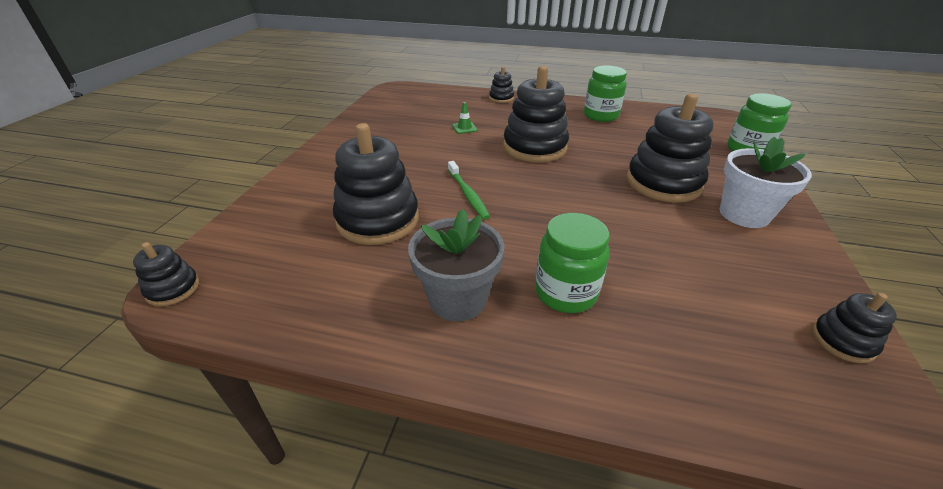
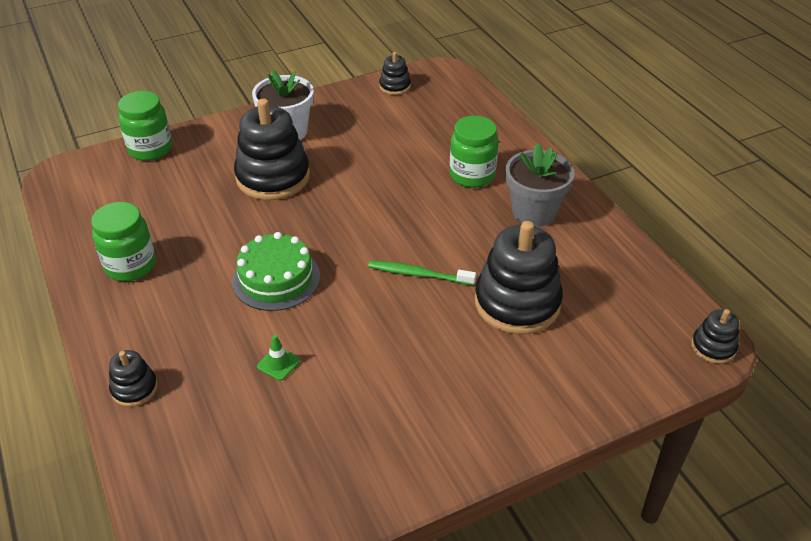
camera: 130 degrees left, 5 degrees up
(468, 194) = (418, 274): green toothbrush -> green toothbrush turned 105 degrees counterclockwise
(534, 147) = (276, 279): black stacking toy -> green cake

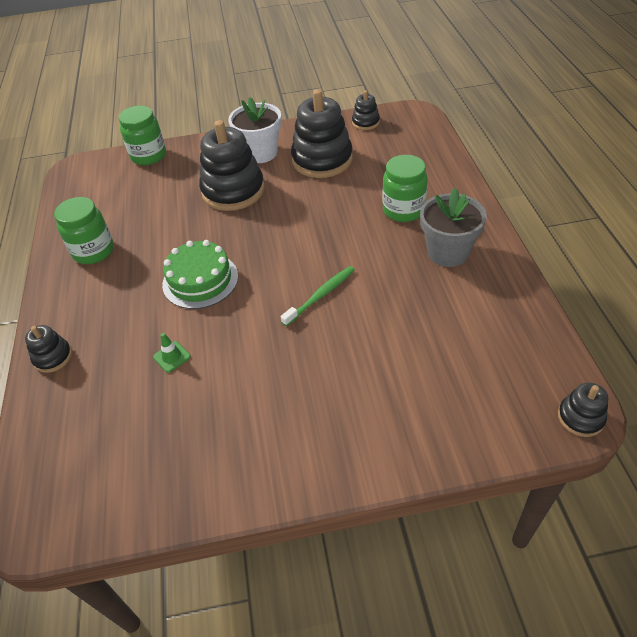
camera: 20 degrees right, 5 degrees up
(418, 274) = (321, 295): green toothbrush -> green toothbrush turned 105 degrees clockwise
(517, 303) = (399, 337): black stacking toy -> black stacking toy (322, 160)

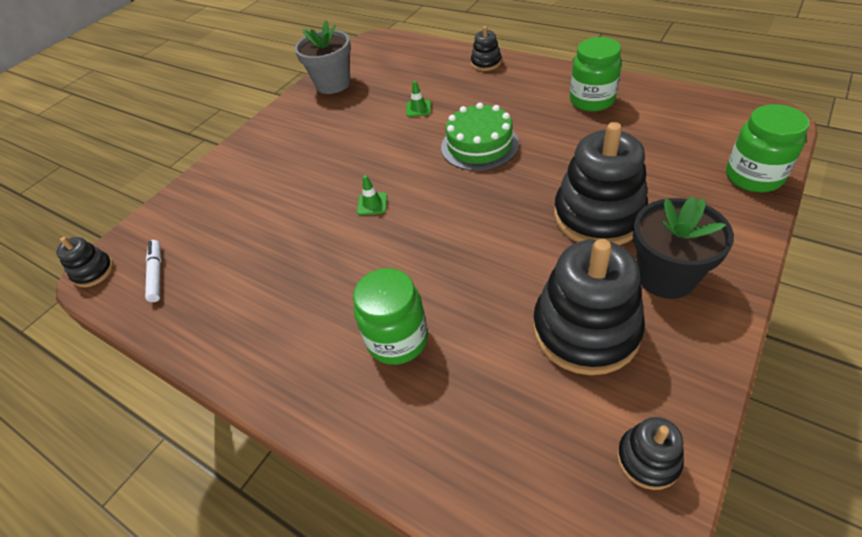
camera: 135 degrees right, 0 degrees up
(260, 153) = (666, 276): white flower pot -> black flower pot
(321, 295) = (372, 204): green toothbrush -> green traffic cone
(448, 252) = (298, 326): grey flower pot -> grey flower pot (333, 84)
(522, 367) = (157, 274): none -> white marker

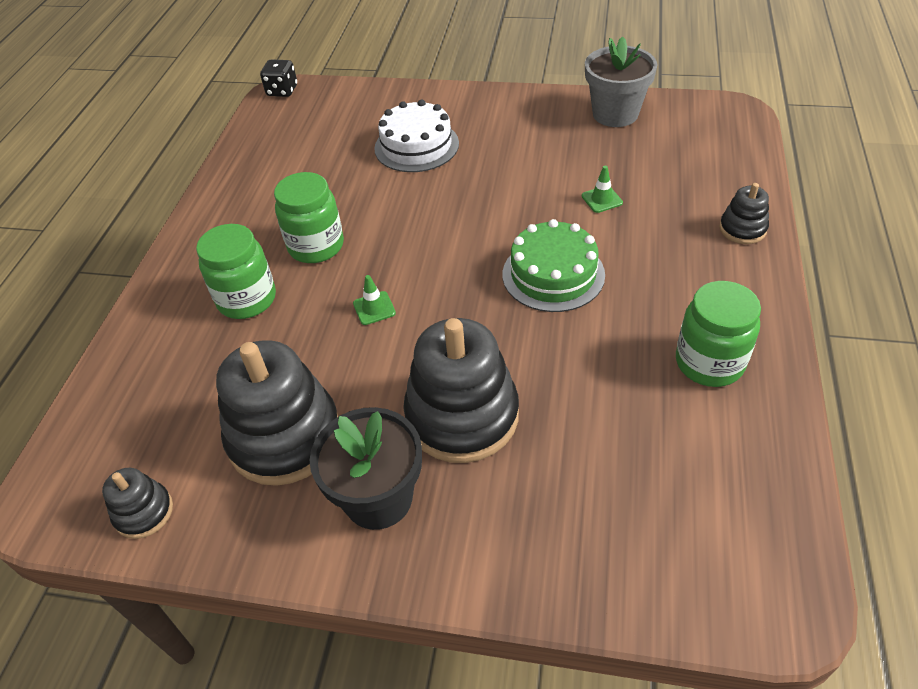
camera: 65 degrees right, 0 degrees up
(94, 272) = (282, 91): black stacking toy -> black dice
(157, 274) = (288, 125): white marker -> none
(275, 189) = (416, 146): none -> white cake
(372, 204) = (418, 221): green traffic cone -> green traffic cone (374, 308)
(753, 177) = (607, 583): green jar -> green jar (316, 246)

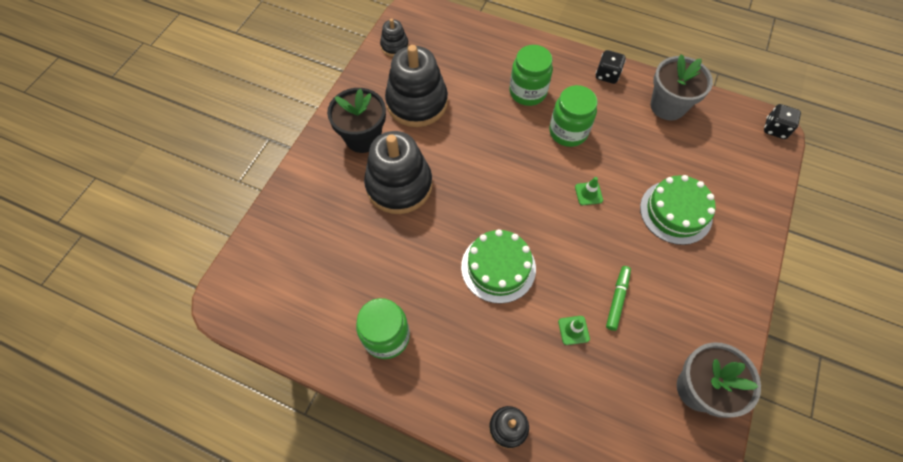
camera: 100 degrees right, 15 degrees up
(207, 224) = (607, 75): none -> black dice
(258, 167) = (667, 106): none -> grey flower pot
(374, 308) = (499, 156): green traffic cone -> green traffic cone (588, 193)
(416, 146) = (675, 212): white cake -> green cake
(547, 174) = (617, 299): none -> green marker

